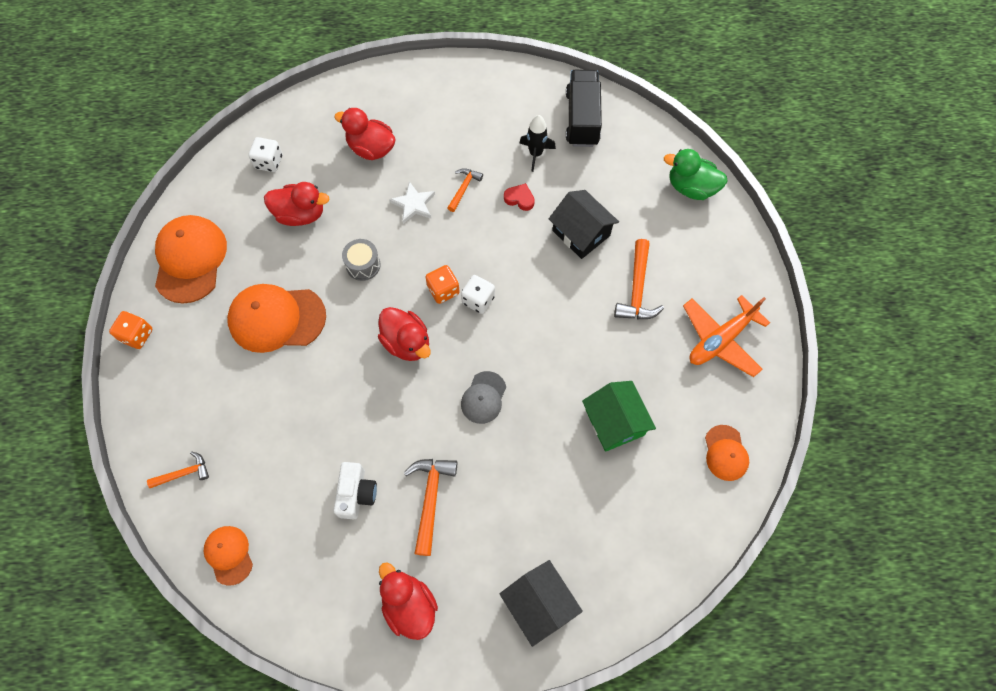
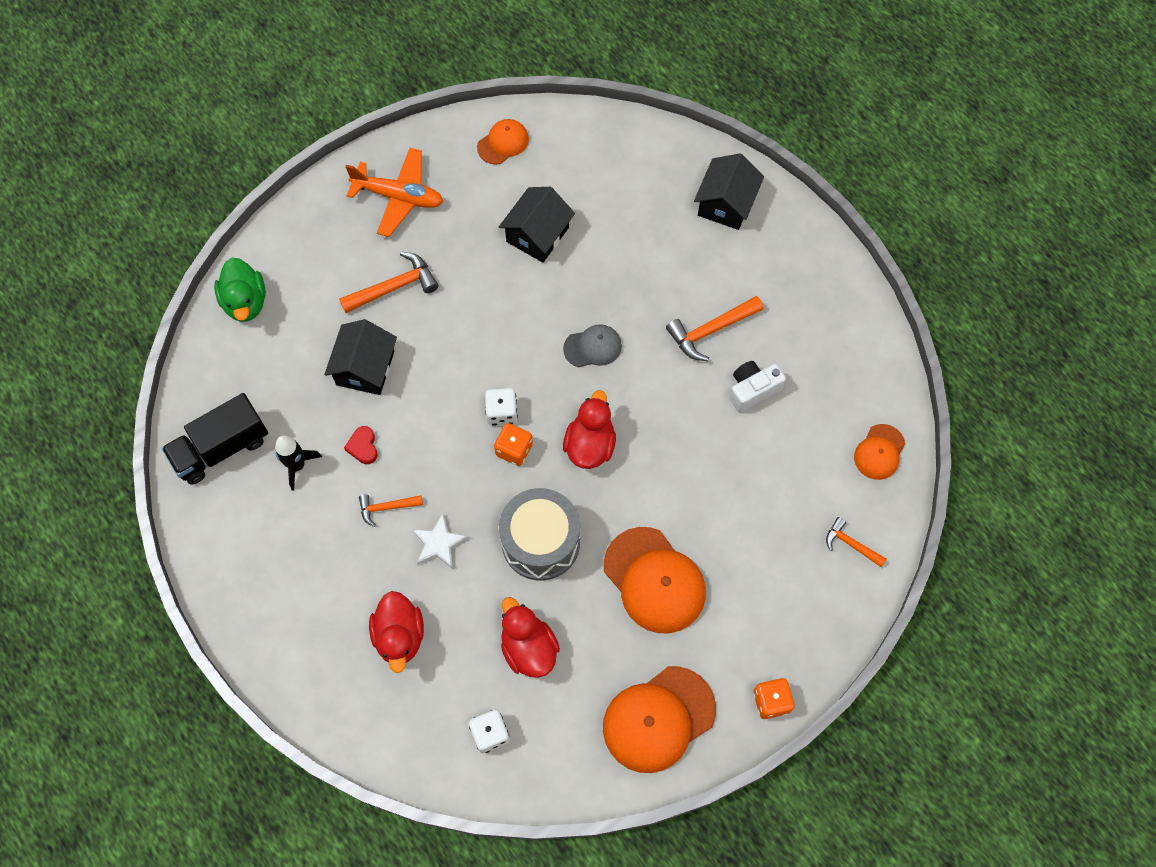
camera: 125 degrees left, 0 degrees up
(363, 265) = (541, 542): grey drum -> grey drum, size x1.90
(409, 605) = (802, 291): red duck -> none
(614, 422) = (537, 234): green house -> black house

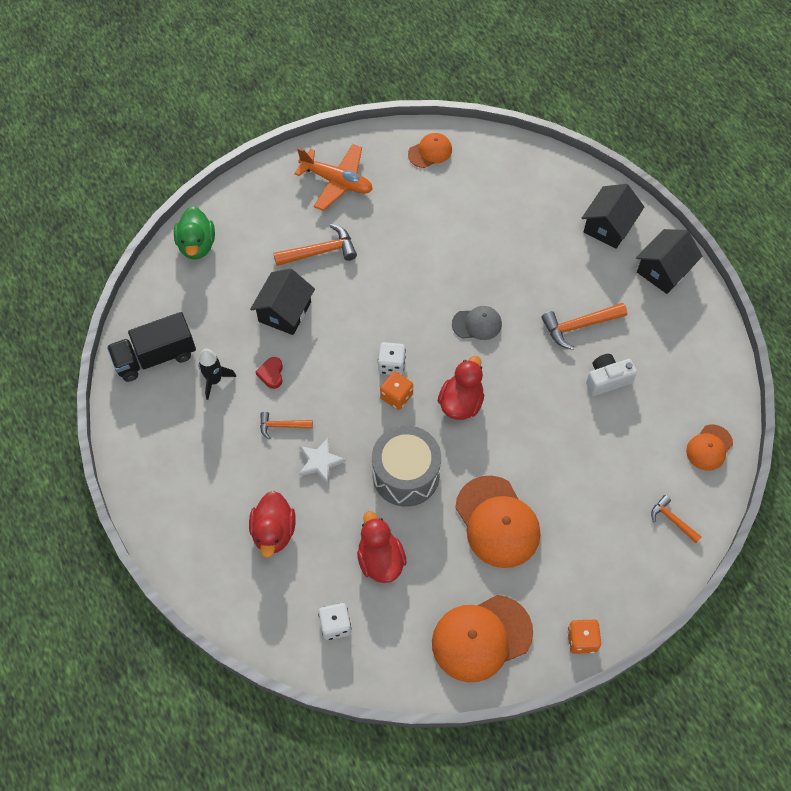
camera: 10 degrees right, 5 degrees down
(537, 234) = (446, 228): black house -> black house (663, 270)

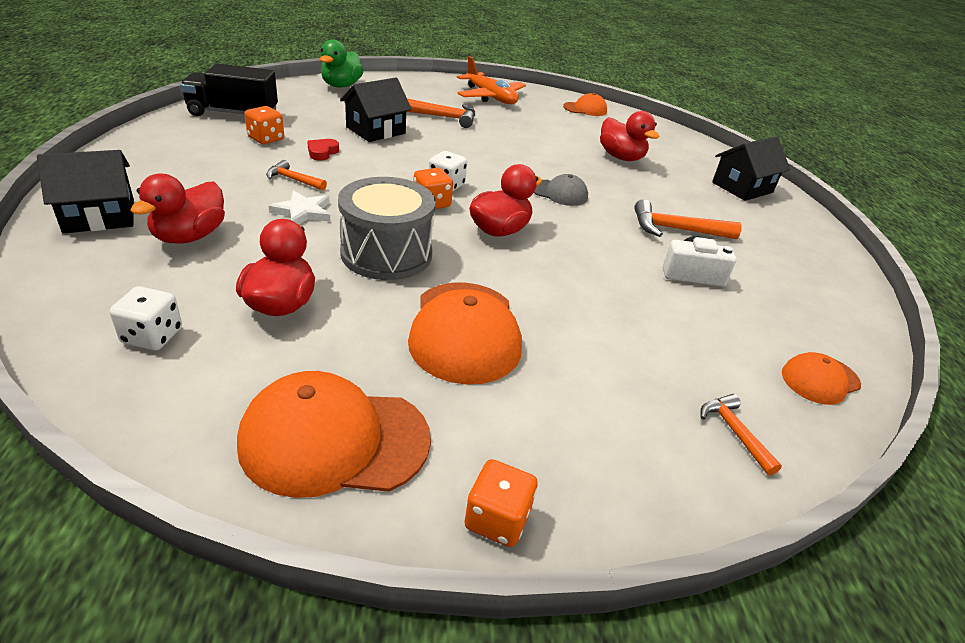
camera: 20 degrees right, 25 degrees down
(214, 380) = (266, 139): black rocket -> orange dice
(498, 232) = (621, 157): none -> red duck
(663, 270) = (797, 229): black house -> black house (99, 216)

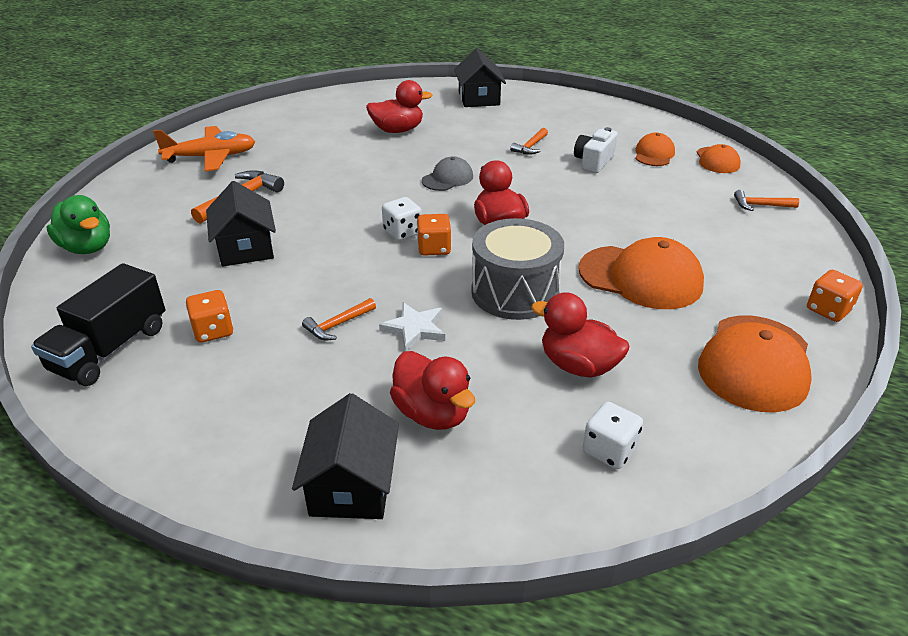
camera: 60 degrees left, 0 degrees up
(322, 152) = (280, 294): red heart -> none
(585, 109) = (283, 115): orange cap -> orange cap (654, 154)
(676, 229) = (530, 147): orange hammer -> orange hammer, size x0.61

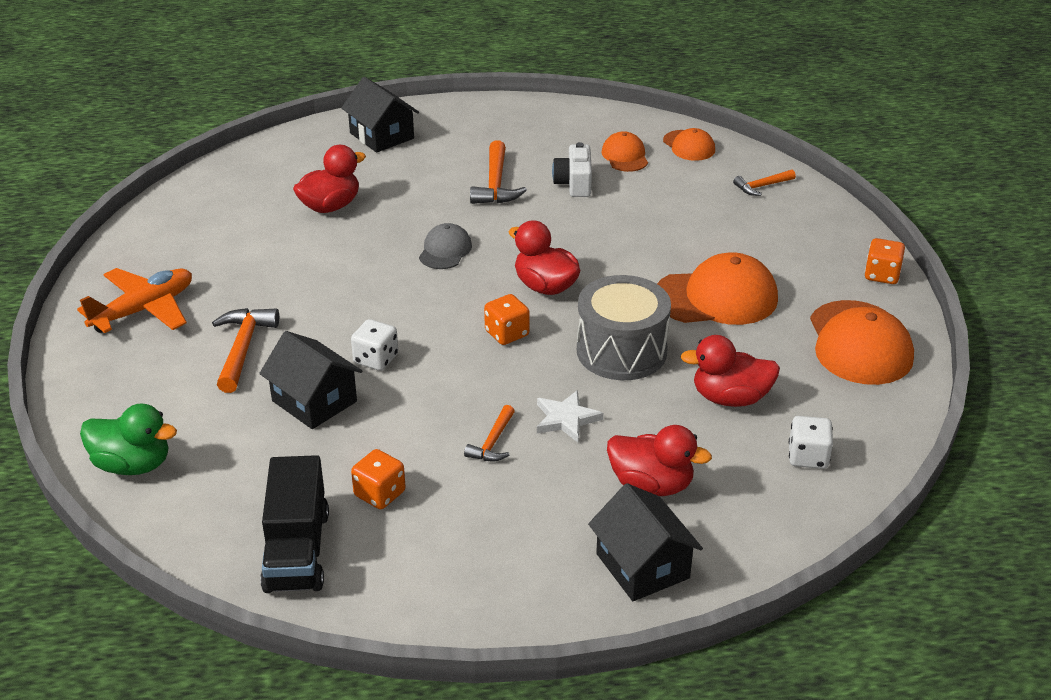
camera: 30 degrees left, 0 degrees up
(402, 232) = (459, 327): white dice -> white dice (376, 359)
(530, 147) = (495, 184): orange hammer -> orange hammer, size x1.64

